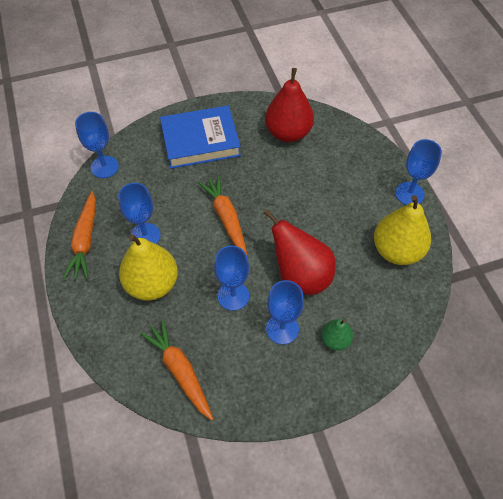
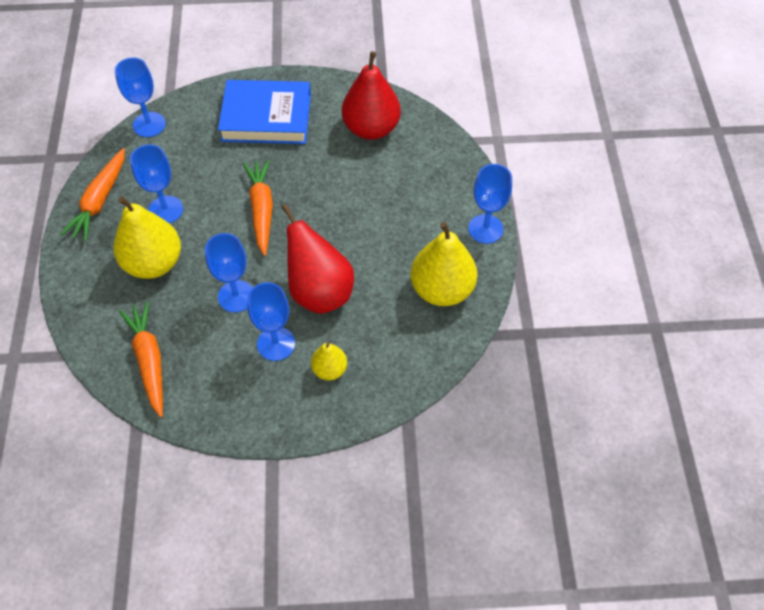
camera: 15 degrees right, 0 degrees up
(335, 340) = (329, 370): green pear -> yellow pear

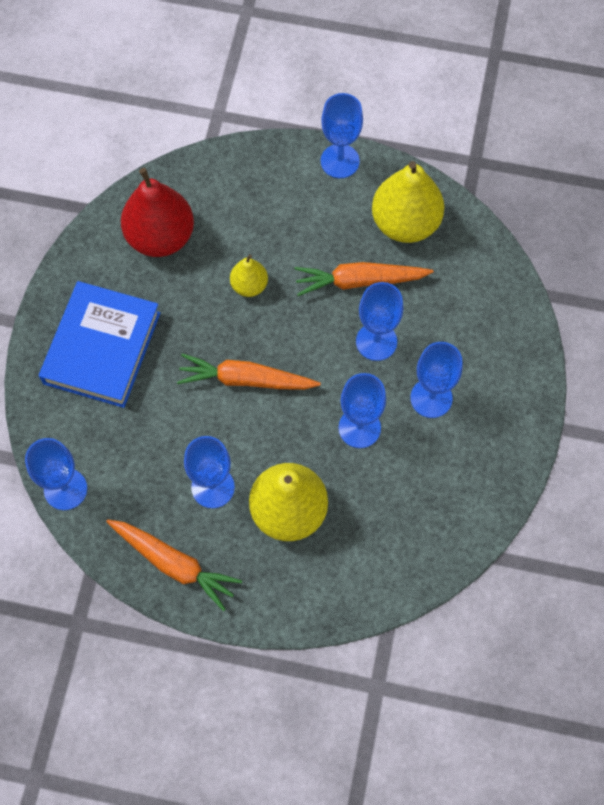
camera: 75 degrees left, 10 degrees up
(149, 361) = (421, 532): orange carrot -> orange carrot (359, 281)
(319, 292) = (376, 341): red pear -> blue goblet
(329, 370) = (475, 352): yellow pear -> yellow pear (249, 285)

